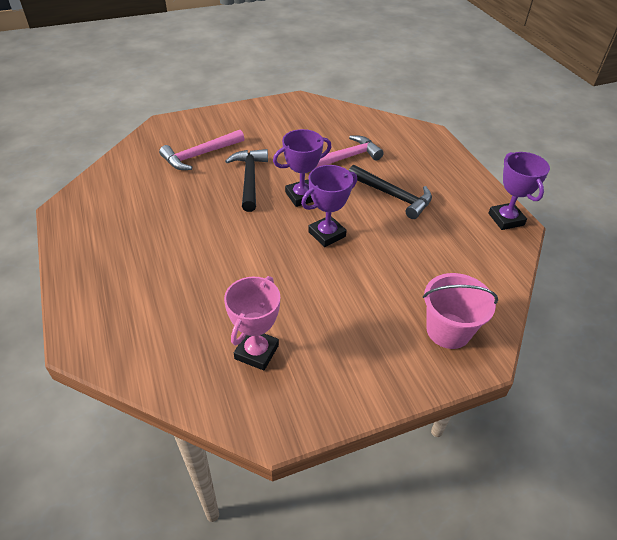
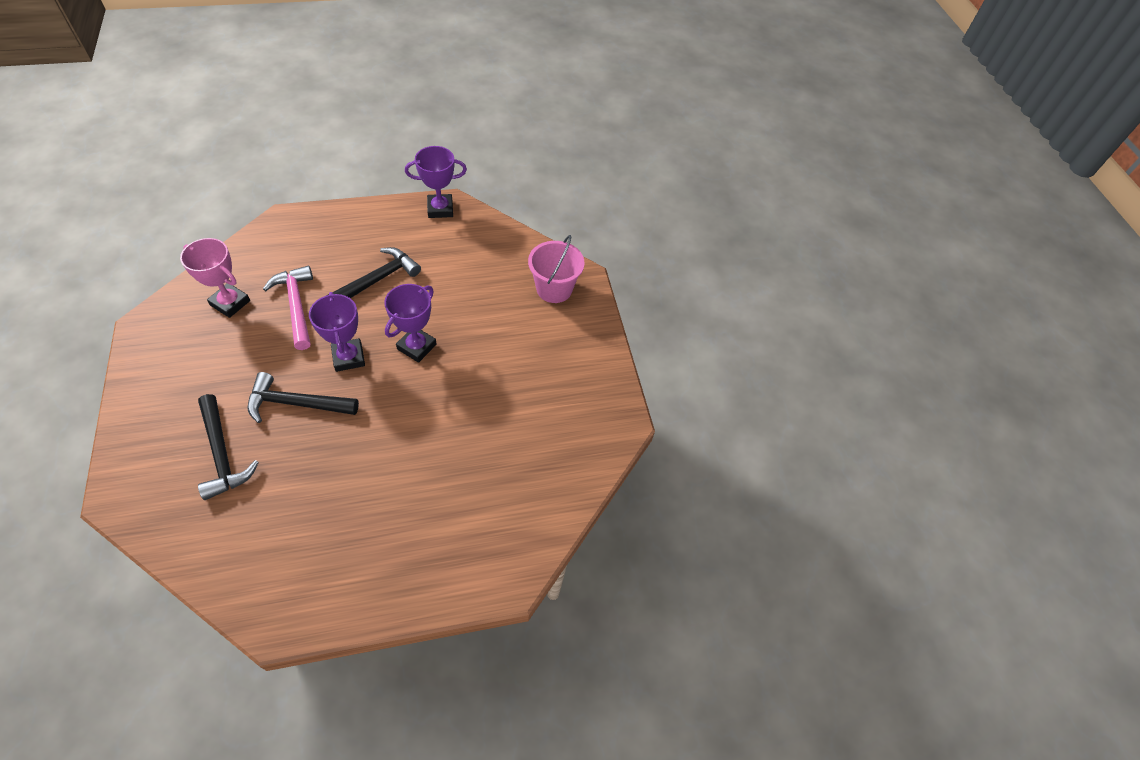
camera: 85 degrees left, 10 degrees up
(200, 155) = (222, 454): pink hammer -> black hammer
(256, 352) = (549, 426): pink trophy -> pink trophy (230, 303)
(327, 234) = (416, 346): purple trophy -> purple trophy turned 60 degrees clockwise

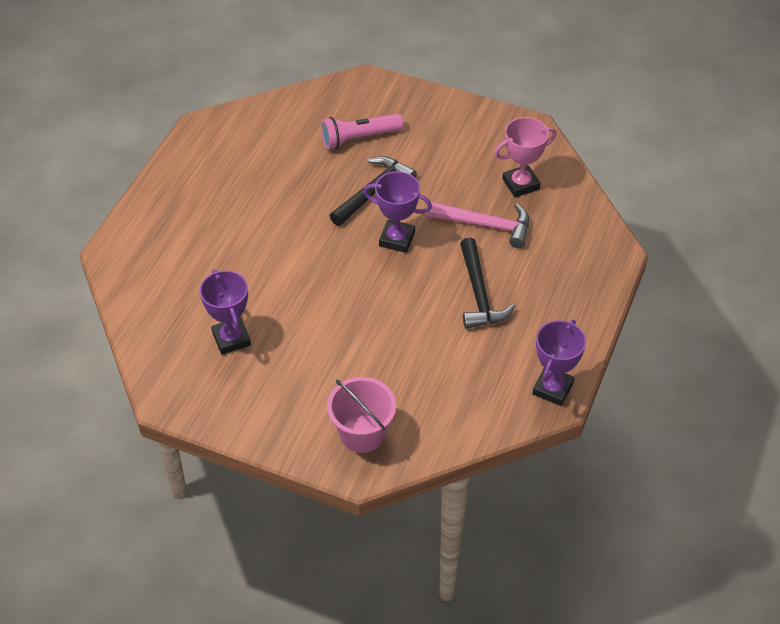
camera: 130 degrees right, 5 degrees down
(222, 454) = (359, 138): black hammer -> pink flashlight
(416, 346) = (373, 289): purple trophy -> purple trophy (231, 339)

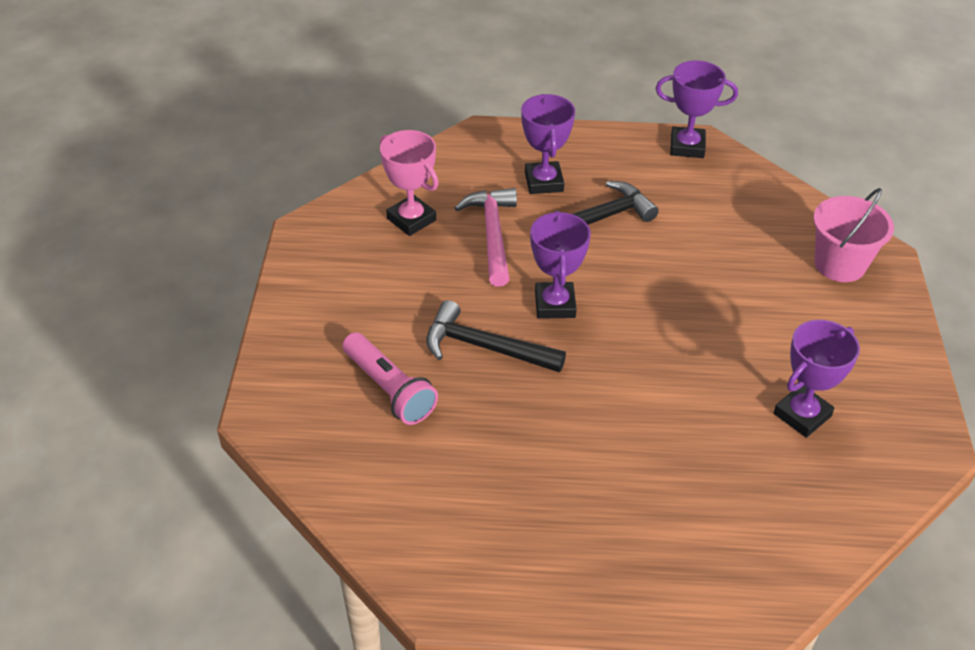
camera: 110 degrees left, 5 degrees down
(537, 273) = (543, 182): none -> purple trophy

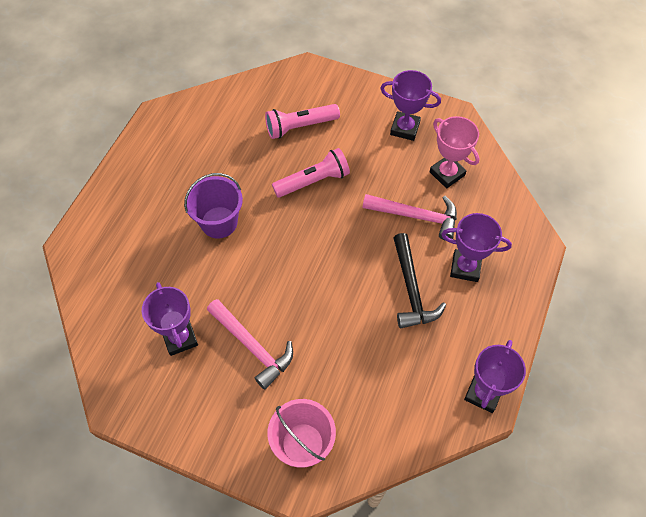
camera: 110 degrees right, 15 degrees up
(411, 219) = (447, 173): pink trophy -> pink trophy turned 75 degrees clockwise
(484, 347) = (313, 181): black hammer -> pink flashlight
(555, 304) = (335, 231): purple trophy -> purple trophy (405, 128)
(608, 433) = (219, 222): none -> purple bucket
(763, 338) = (252, 346): none -> pink hammer

